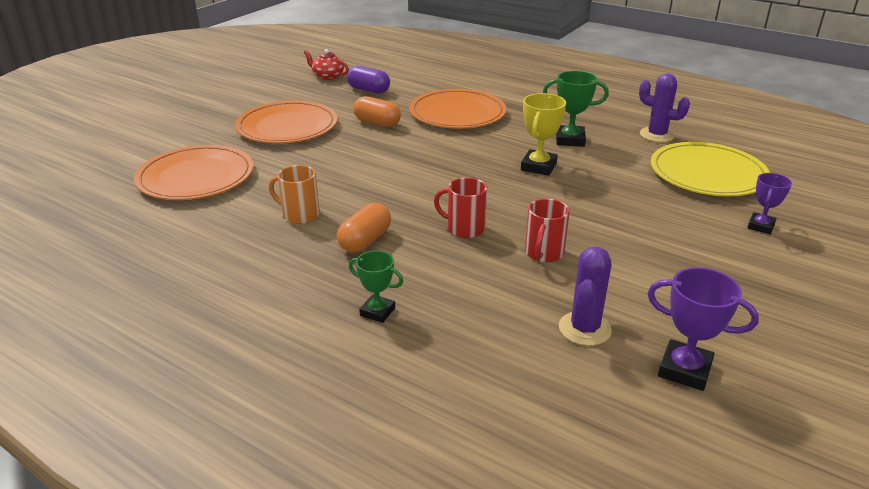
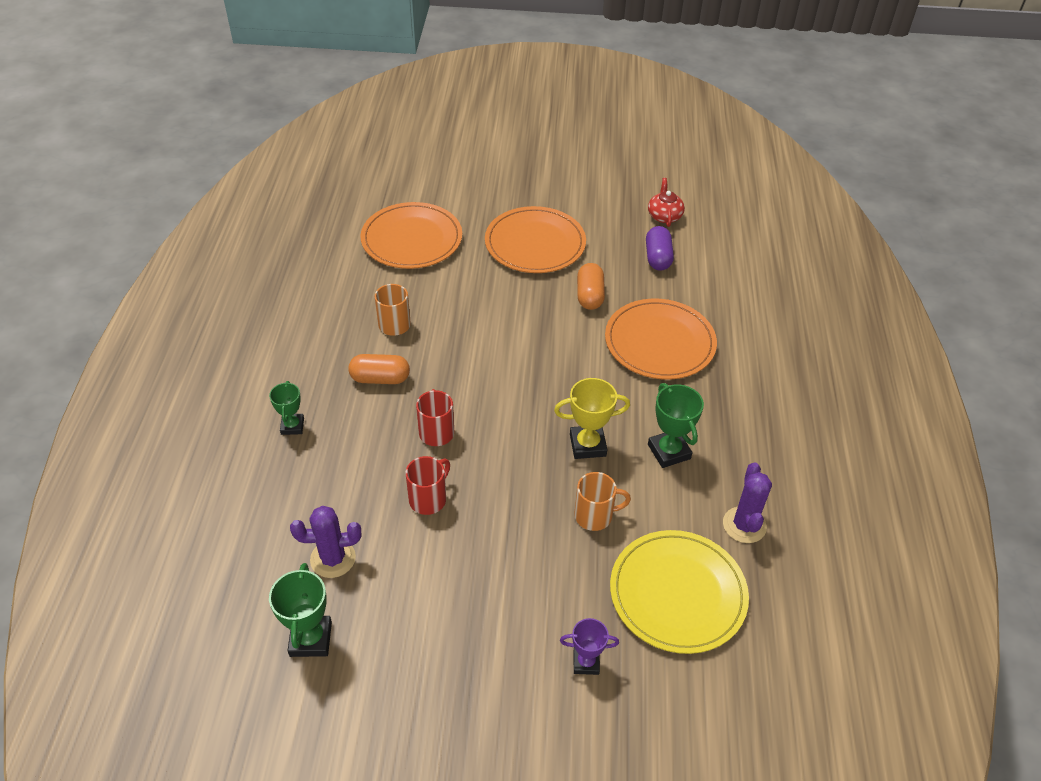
camera: 60 degrees right, 15 degrees up
(544, 253) = (428, 499): red mug -> red mug turned 135 degrees clockwise
(614, 183) = (595, 516): none -> orange mug
(684, 370) = (310, 639): purple trophy -> green trophy

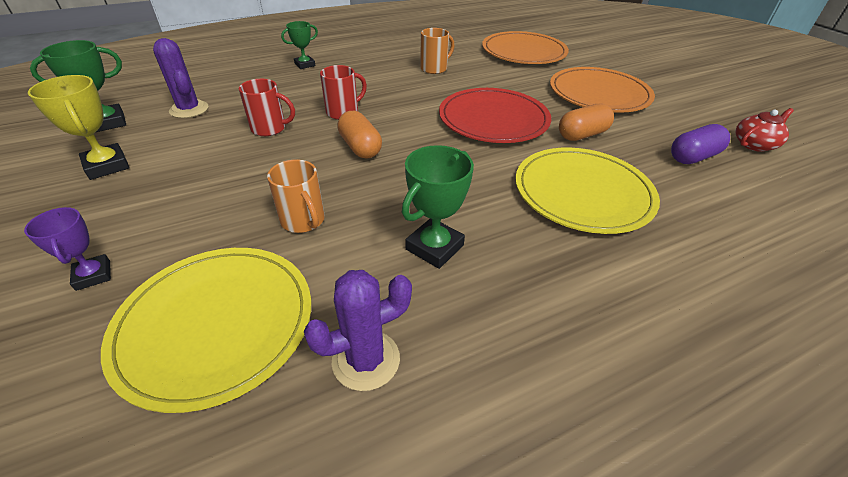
camera: 60 degrees right, 5 degrees down
(380, 378) = (376, 78): orange capsule -> orange capsule (360, 147)
(527, 334) = (493, 119): none -> red plate
(587, 445) = (394, 188): yellow trophy -> yellow trophy (107, 166)
(659, 342) = (582, 193): orange plate -> yellow plate

